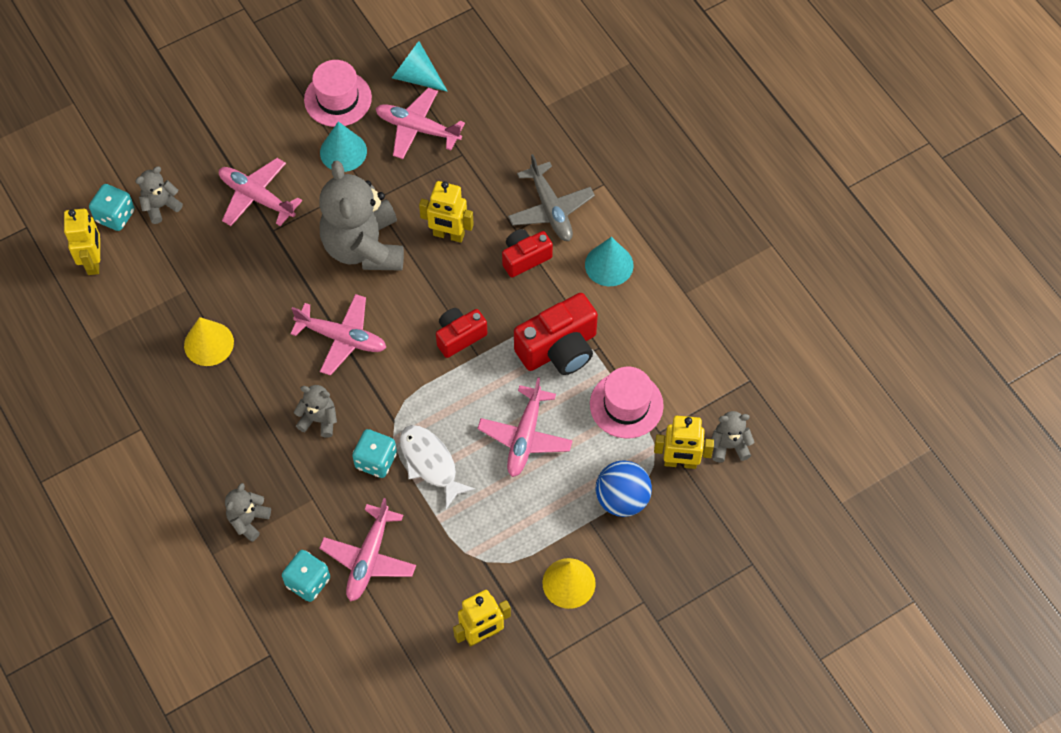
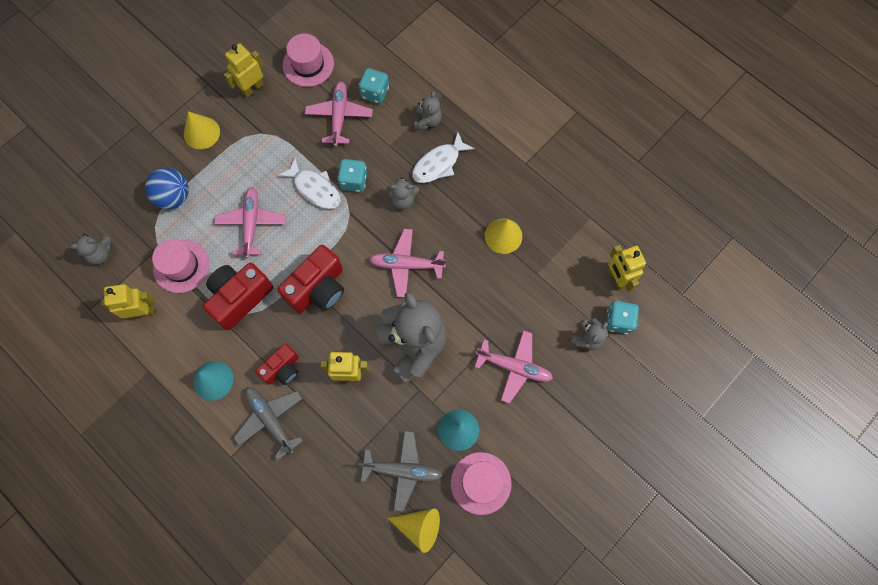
camera: 165 degrees right, 10 degrees up
(255, 456) = (438, 164): none -> white fish
(391, 652) = (308, 64): none -> pink hat
(416, 76) = (419, 527): turquoise cone -> yellow cone
(417, 128) = (403, 470): pink plane -> grey plane
(459, 336) = (318, 288): red camera -> red camera, size x1.62
(680, 462) = (135, 233): yellow robot -> yellow robot (142, 312)

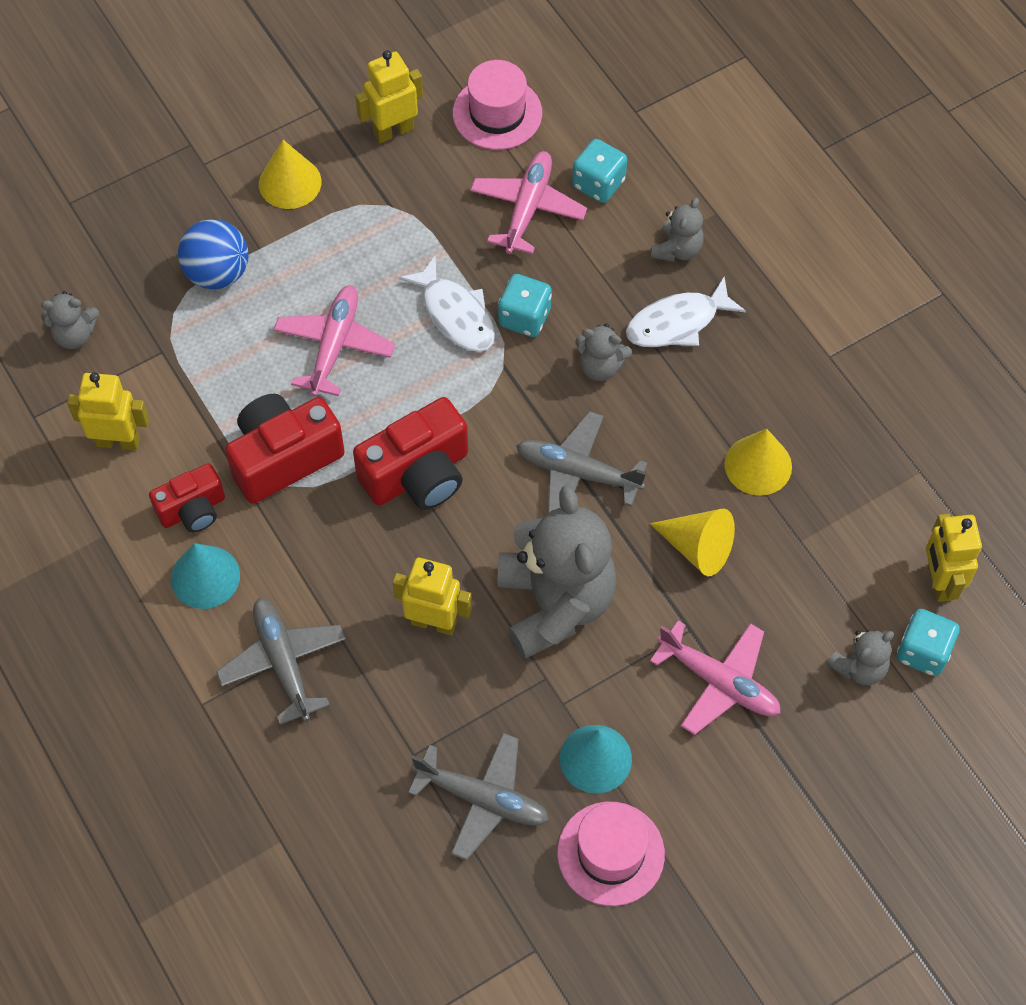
camera: 15 degrees right, 10 degrees down
(181, 266) = (200, 385): pink hat -> none
(282, 369) = (324, 587): red camera -> red camera (193, 510)
(406, 265) = (577, 472): pink plane -> grey plane
(419, 527) = (486, 896): yellow cone -> yellow cone (697, 548)

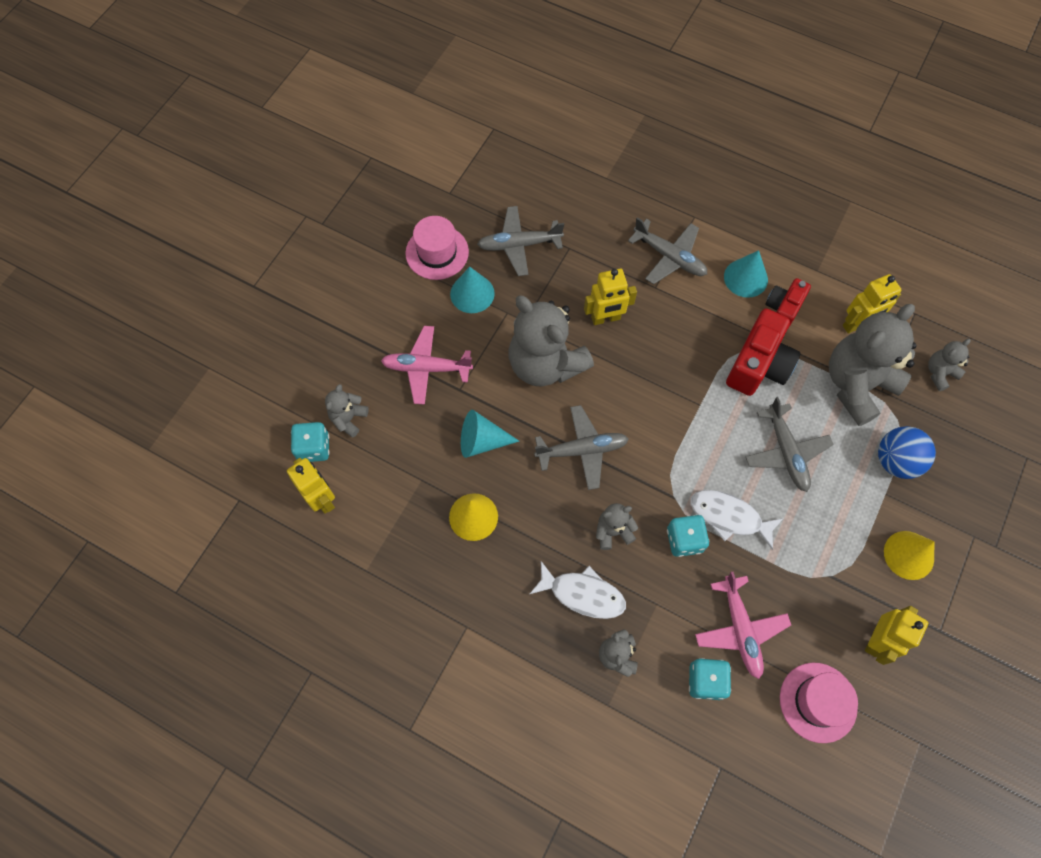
camera: 150 degrees right, 5 degrees up
(185, 373) = (856, 385): none -> grey teddy bear
(334, 345) = (786, 452): pink plane -> grey plane
(418, 474) = (675, 397): red camera -> none
(677, 322) = (583, 594): white fish -> white fish turned 75 degrees clockwise
(697, 548) = (482, 441): yellow cone -> turquoise cone

